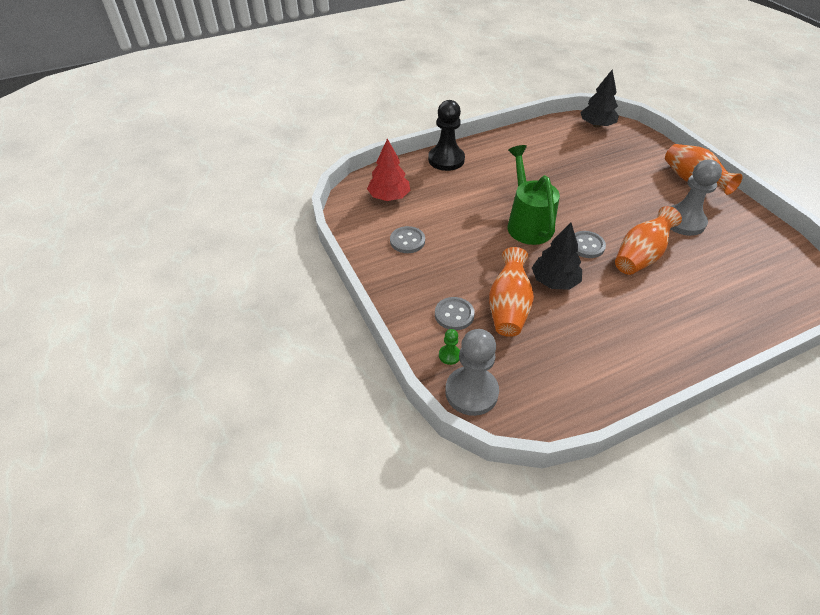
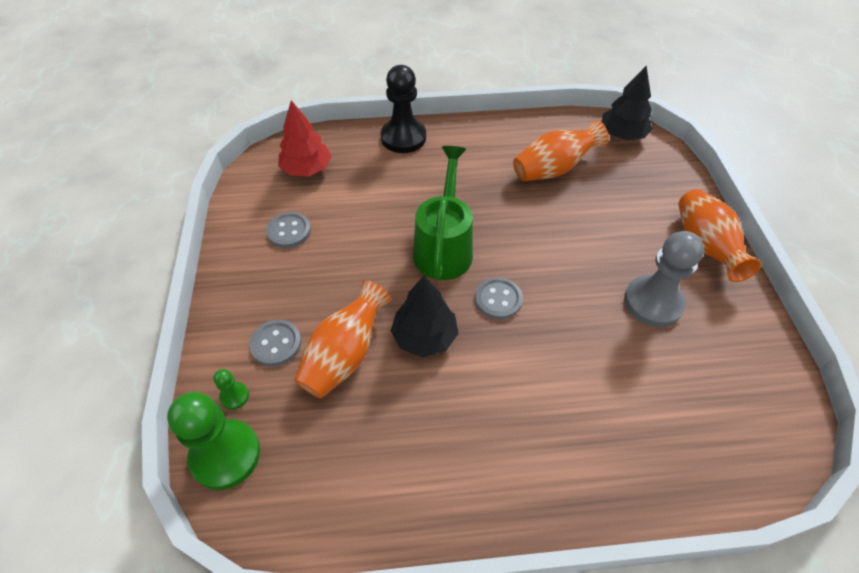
camera: 20 degrees right, 5 degrees up
(471, 392) = (225, 455): grey pawn -> green pawn
(640, 256) = (559, 335): orange vase -> orange vase (553, 169)

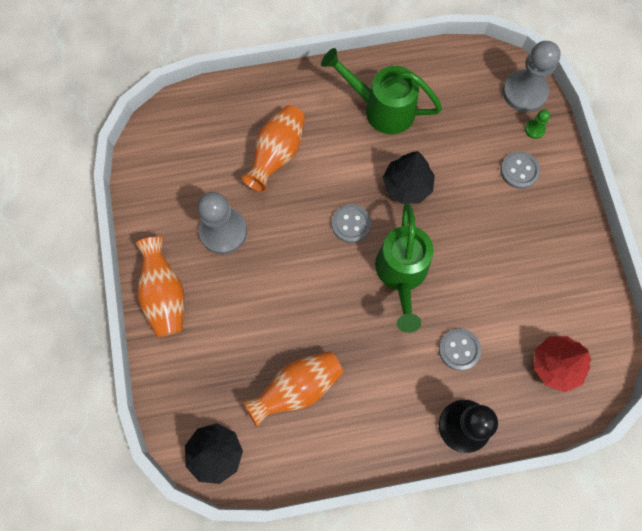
camera: 175 degrees right, 20 degrees up
(225, 455) = (525, 92): green pawn -> grey pawn
(289, 231) = (546, 281): grey button -> grey button (459, 349)
(345, 355) = (464, 166): orange vase -> orange vase (277, 154)
(446, 446) = (382, 108): none -> green watering can

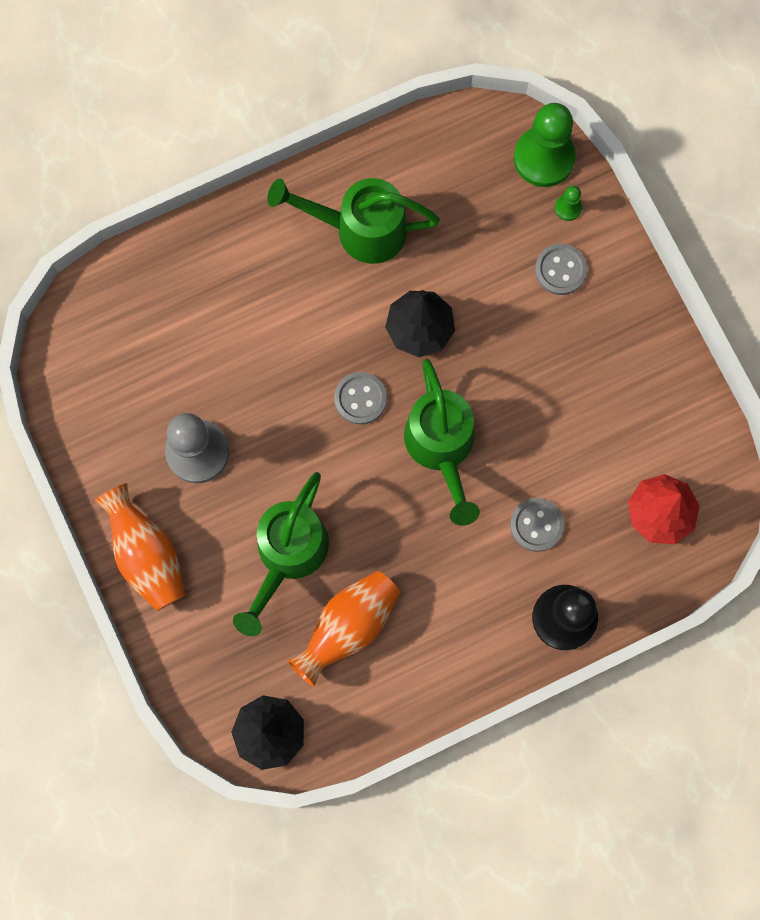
camera: 15 degrees left, 5 degrees up
(267, 322) = (288, 555): none -> green watering can
(277, 154) = (238, 329): orange vase -> none
(525, 92) = (544, 158): grey pawn -> green pawn

